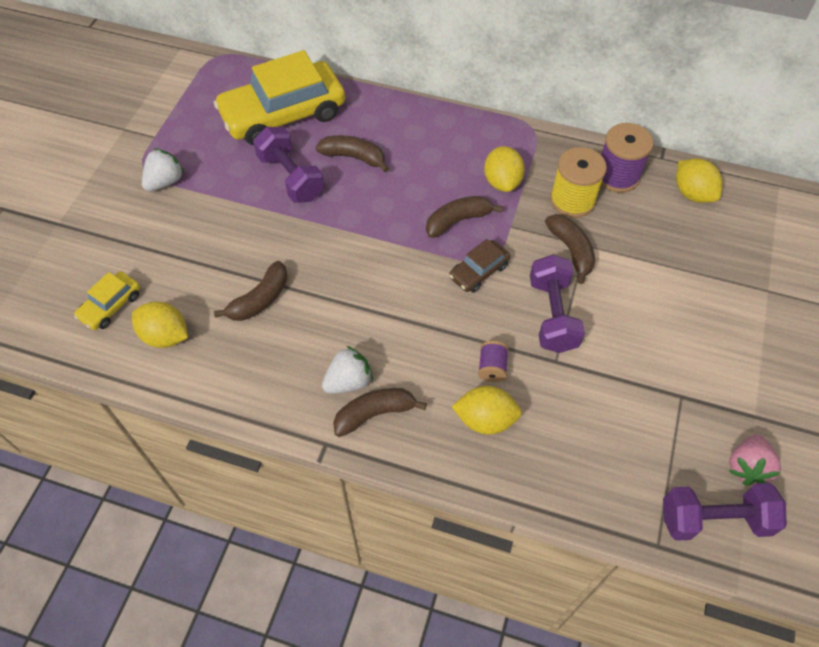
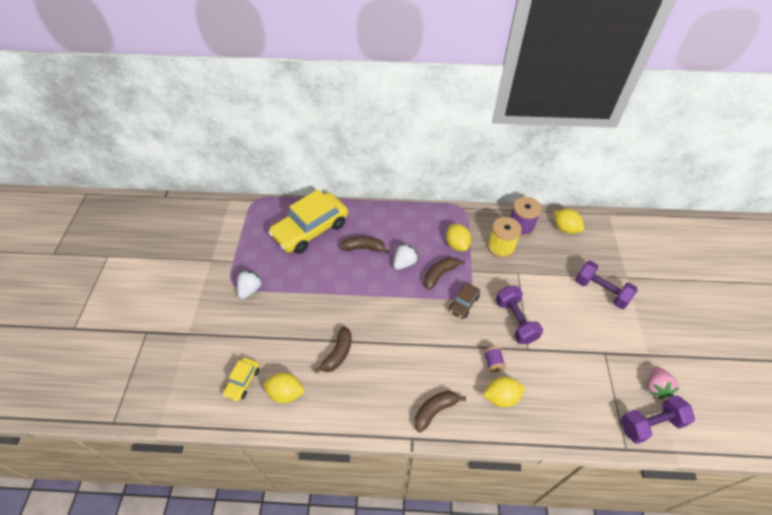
camera: 15 degrees left, 5 degrees down
(291, 177) = (329, 269): purple dumbbell -> purple dumbbell (601, 291)
(348, 381) = (411, 394): white strawberry -> white strawberry (404, 263)
(571, 250) = (511, 278): brown banana -> none

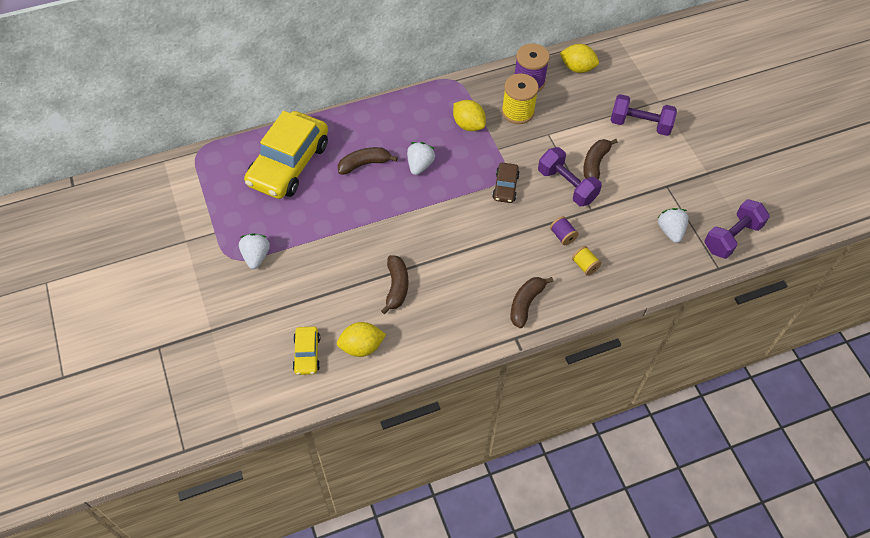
camera: 25 degrees left, 5 degrees up
(440, 274) = (465, 164): brown banana -> brown banana (595, 164)
(501, 397) = (585, 265): yellow lemon -> yellow spool
(592, 395) = (670, 231): none -> white strawberry
(655, 387) = (725, 201): pink strawberry -> none

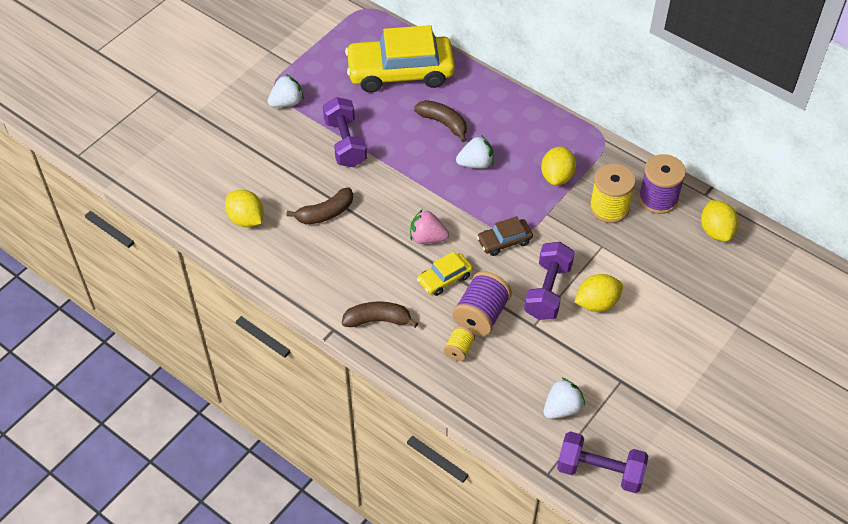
camera: 60 degrees right, 5 degrees down
(307, 354) = (214, 186): yellow car -> yellow car (444, 278)
(469, 232) = (427, 238): none -> pink strawberry
(562, 236) = (481, 315): purple spool -> purple spool, size x1.87
(595, 164) = (597, 303): brown banana -> yellow lemon
(640, 124) = (686, 321): purple dumbbell -> purple dumbbell (345, 143)

